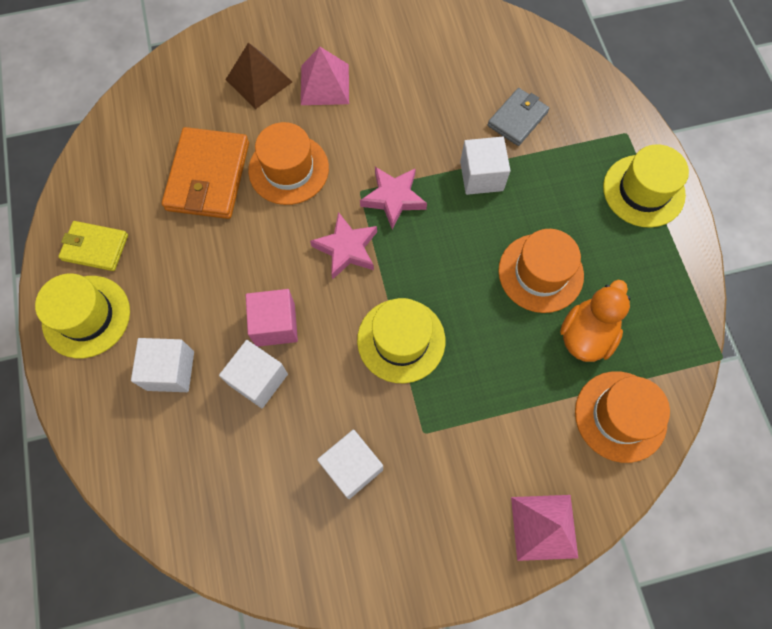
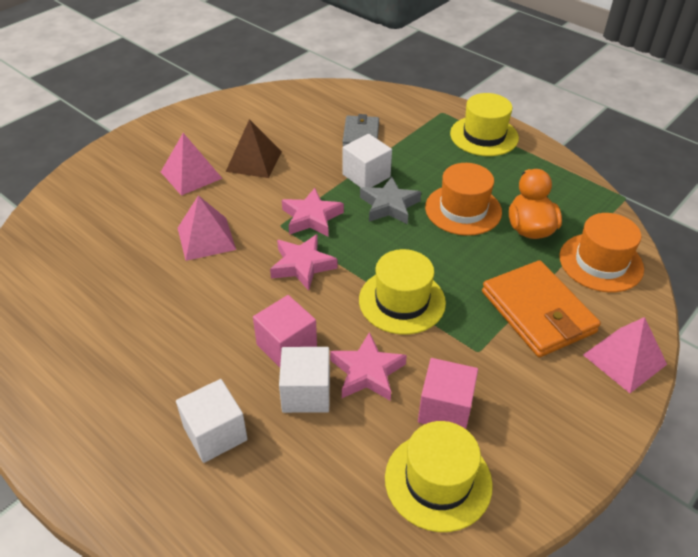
camera: 35 degrees left, 25 degrees down
(86, 316) = (90, 438): yellow hat -> yellow hat (438, 481)
(95, 247) = (57, 379): yellow wallet -> none
(208, 176) = (134, 275): orange wallet -> orange wallet (537, 312)
(259, 80) = (130, 195): brown pyramid -> brown pyramid (254, 161)
(288, 169) = (206, 238): orange hat -> pink pyramid
(318, 392) = (367, 372): none -> pink star
(352, 467) = (445, 409): white cube -> pink cube
(474, 226) = (389, 205): none -> grey star

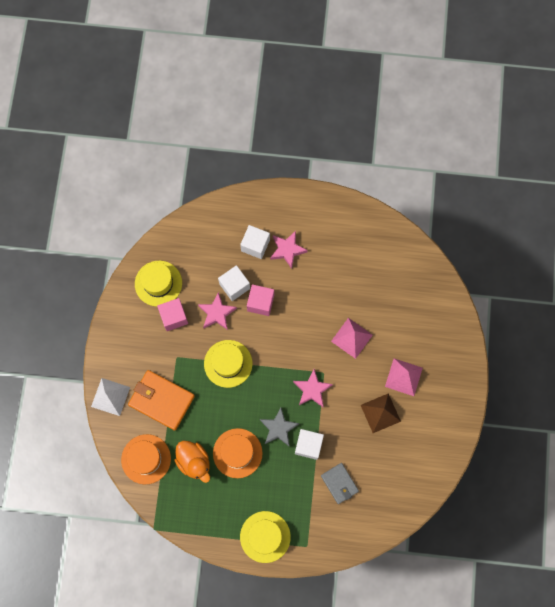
camera: 145 degrees right, 30 degrees up
(302, 265) = (290, 353): pink star -> pink star (287, 250)
(624, 359) = (110, 397): pink pyramid -> white pyramid

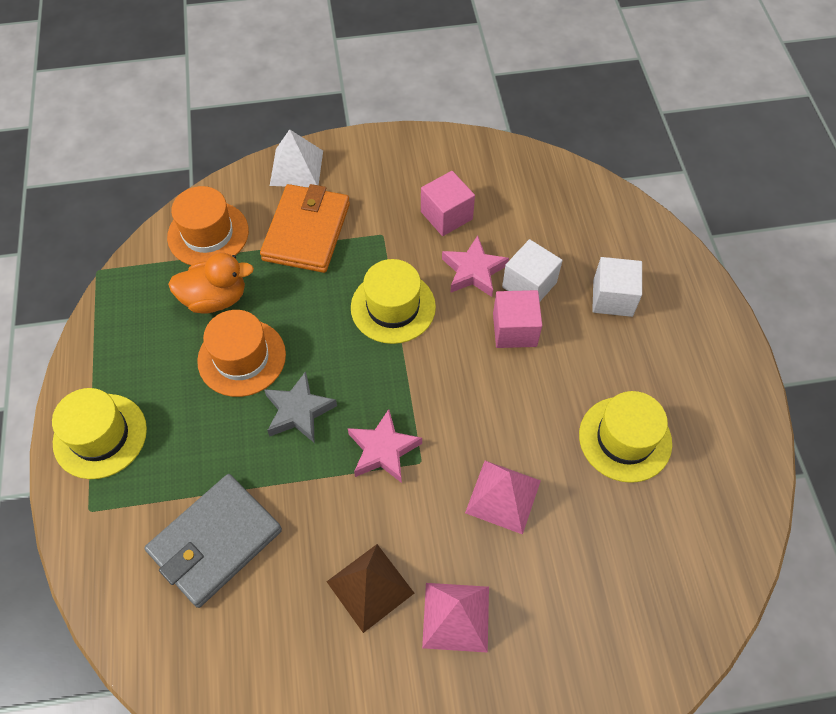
camera: 75 degrees right, 15 degrees down
(158, 283) = (493, 183): yellow hat -> yellow hat (625, 439)
(194, 461) = (215, 298): orange duck -> orange duck turned 135 degrees counterclockwise
(287, 250) = (625, 348): pink star -> none
(308, 445) = (278, 468): white cube -> none
(339, 483) = (215, 541): grey wallet -> grey wallet, size x1.66

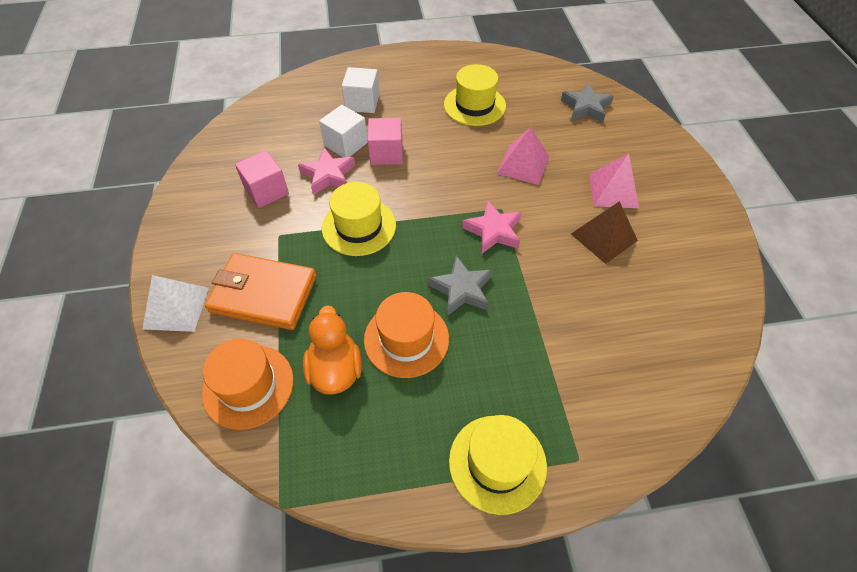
camera: 90 degrees left, 5 degrees down
(215, 541) = (589, 343): grey wallet -> none
(641, 606) = (585, 107): none -> grey star

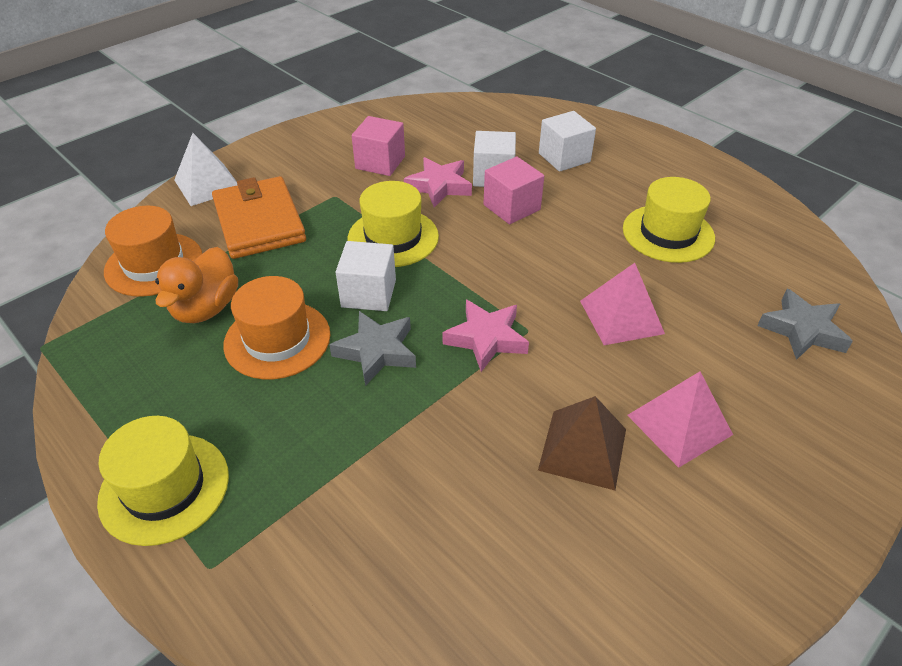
camera: 55 degrees right, 10 degrees down
(335, 369) = (206, 308): orange duck -> orange duck turned 150 degrees clockwise
(404, 267) = (369, 293): none -> white cube

